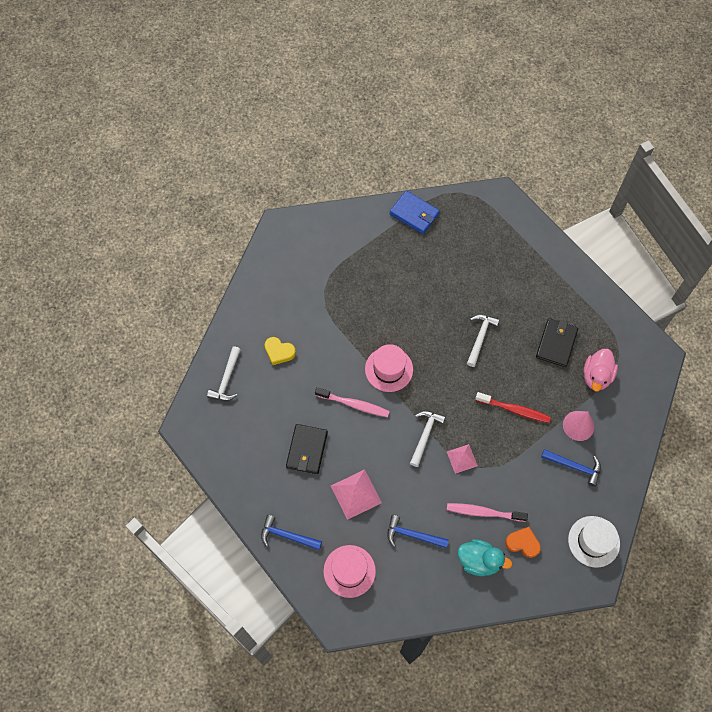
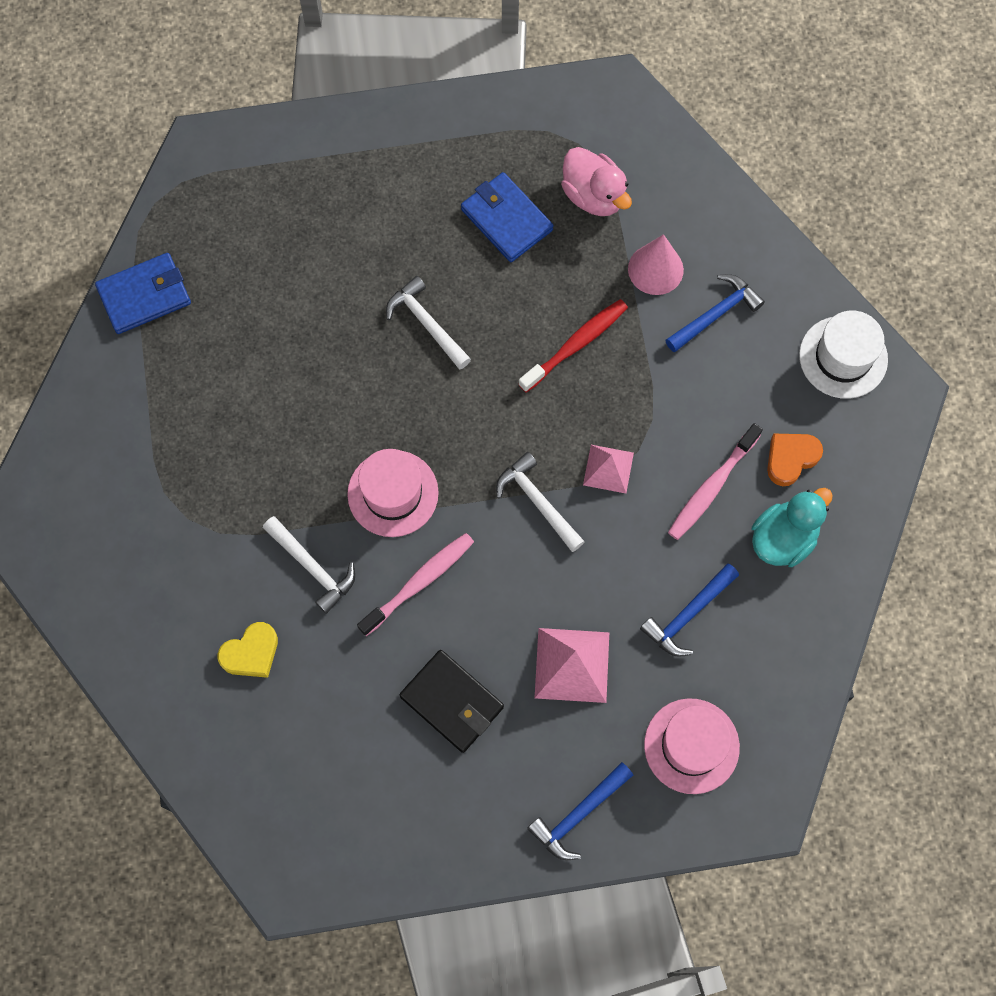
camera: 60 degrees left, 5 degrees up
(226, 379) = (245, 769): white hammer -> white hammer (312, 567)
(556, 344) = (506, 220): black wallet -> blue wallet

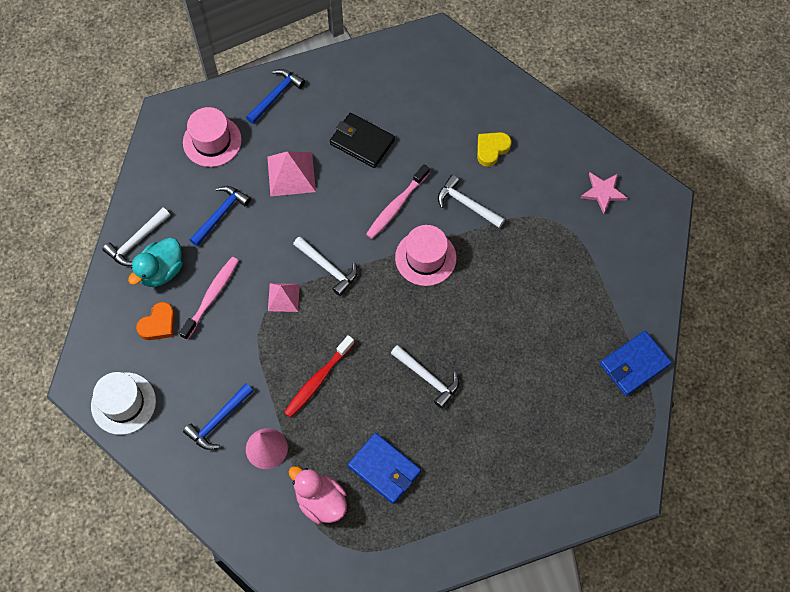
camera: 170 degrees right, 5 degrees down
(102, 551) = (603, 192): none -> pink star
(818, 591) = (137, 241): none -> white hammer

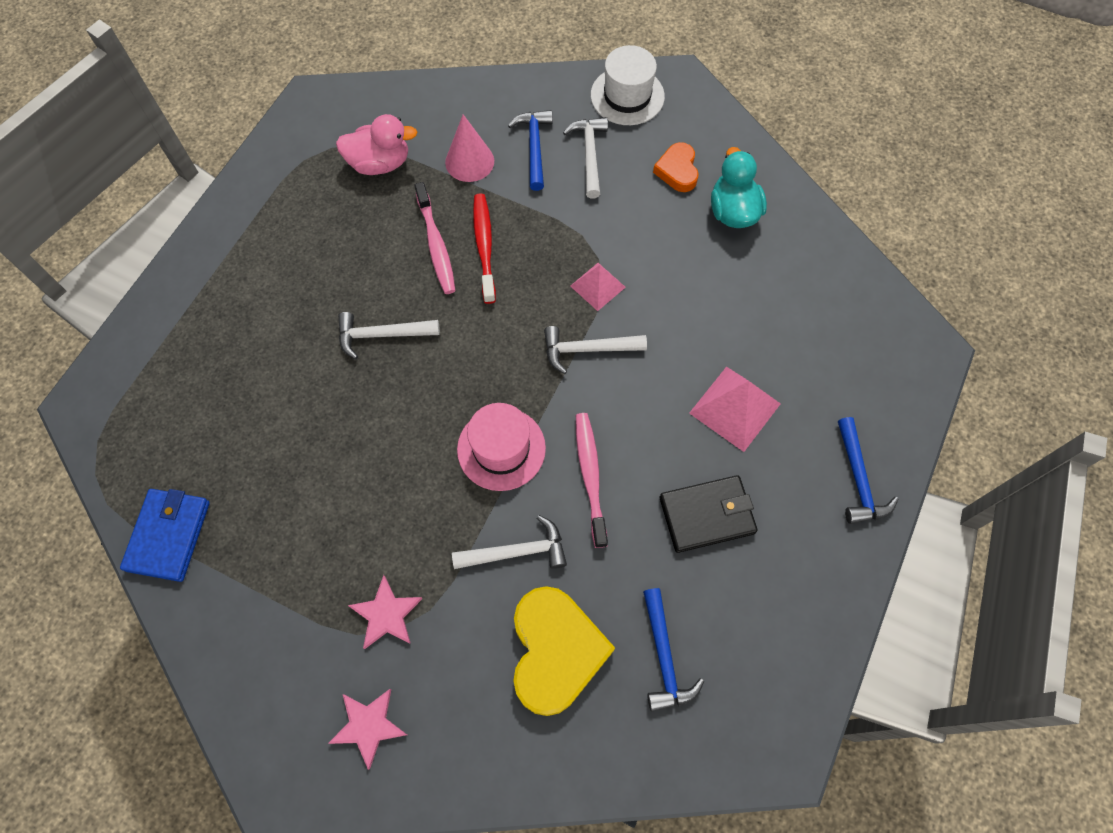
camera: 135 degrees right, 0 degrees up
(137, 241) = (787, 215): white hammer -> white hammer (589, 155)
(212, 141) = (852, 367): pink hat -> none
(212, 296) = (662, 230): pink toothbrush -> pink toothbrush (436, 245)
(221, 214) = (748, 306): blue hammer -> blue hammer (664, 657)
(384, 469) = (347, 229): blue wallet -> none
(491, 149) = (555, 652): yellow heart -> yellow heart, size x1.86
(554, 231) = (386, 614): none -> pink star

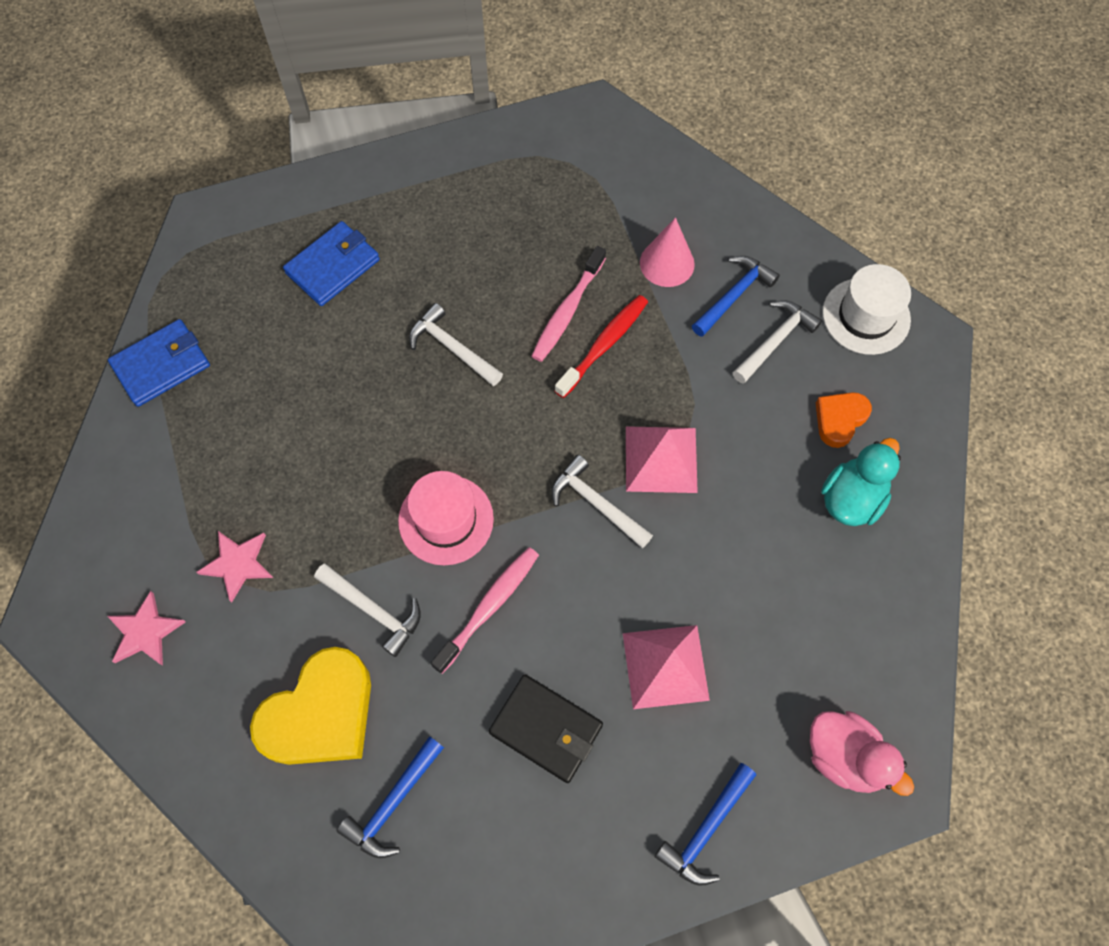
camera: 45 degrees right, 0 degrees up
(230, 354) = (333, 266): none -> blue wallet
(380, 163) = (593, 206): pink duck -> pink duck (844, 756)
(597, 286) = (661, 459): pink pyramid -> pink pyramid, size x1.57

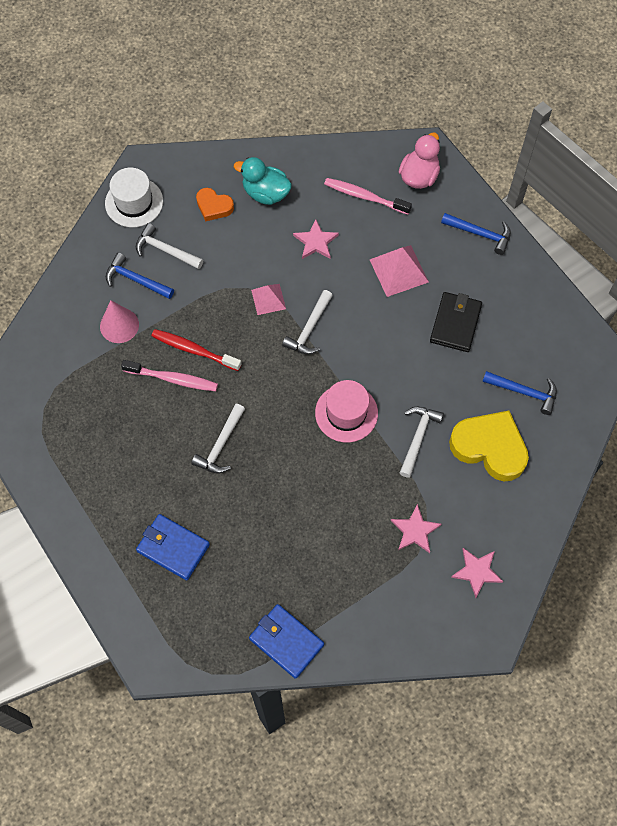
camera: 105 degrees left, 0 degrees up
(489, 607) = (394, 372): pink toothbrush -> pink toothbrush (364, 196)
(661, 459) = (268, 299): pink pyramid -> pink pyramid, size x0.64
(746, 551) = (316, 242): none -> pink star

